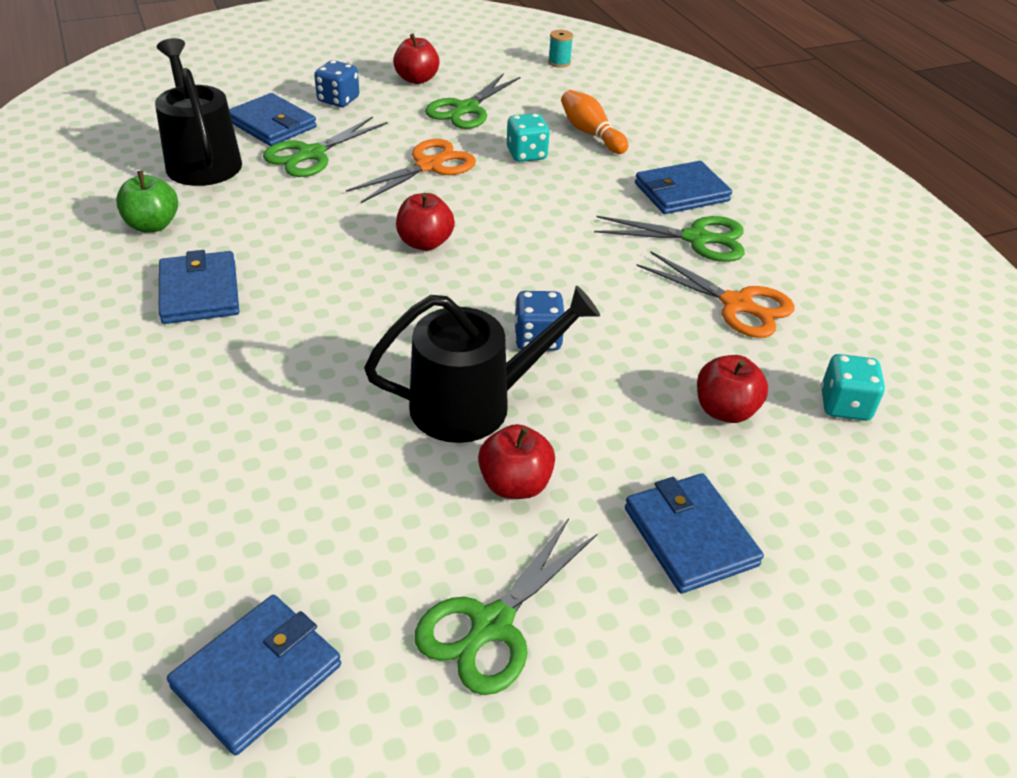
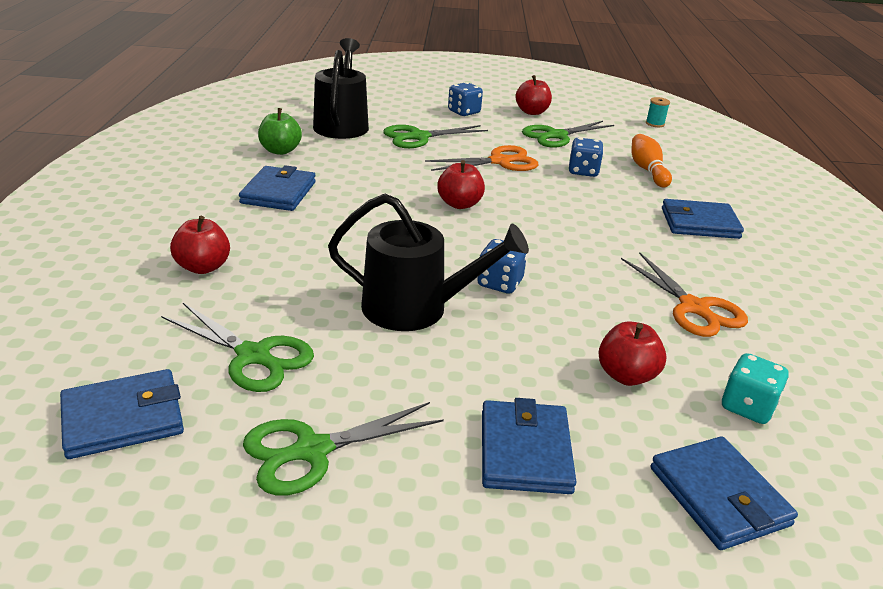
camera: 25 degrees right, 10 degrees down
(272, 124) = (405, 116): blue wallet -> blue wallet (718, 496)
(515, 484) = (406, 367): red apple -> red apple (203, 267)
(526, 154) = (583, 171): turquoise dice -> blue dice
(697, 239) = (690, 256): green scissors -> green scissors (254, 356)

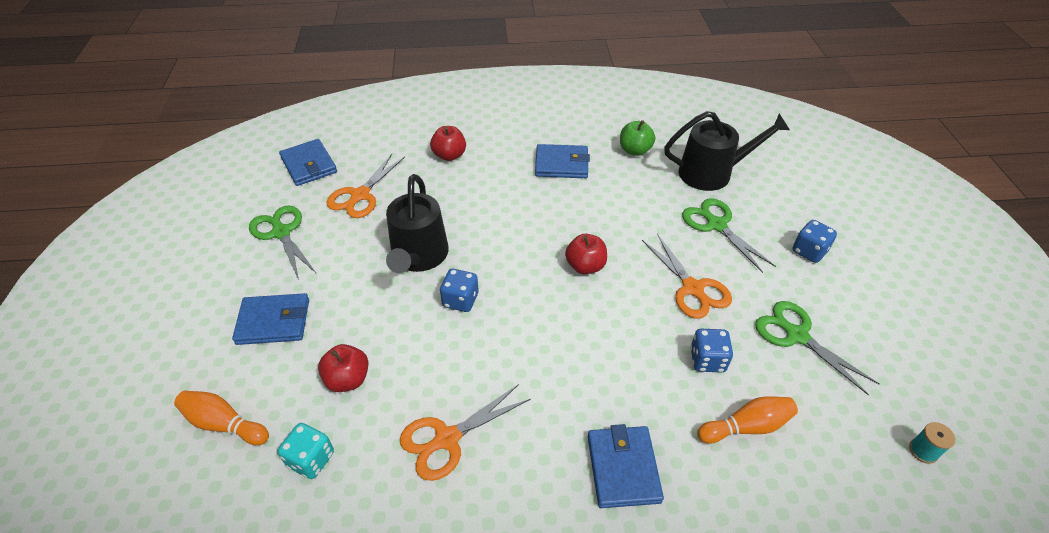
camera: 85 degrees right, 15 degrees up
(254, 356) = (360, 195): green scissors -> orange scissors
(532, 112) = (858, 311): red apple -> none
(718, 496) = (224, 424): blue wallet -> orange bowling pin

